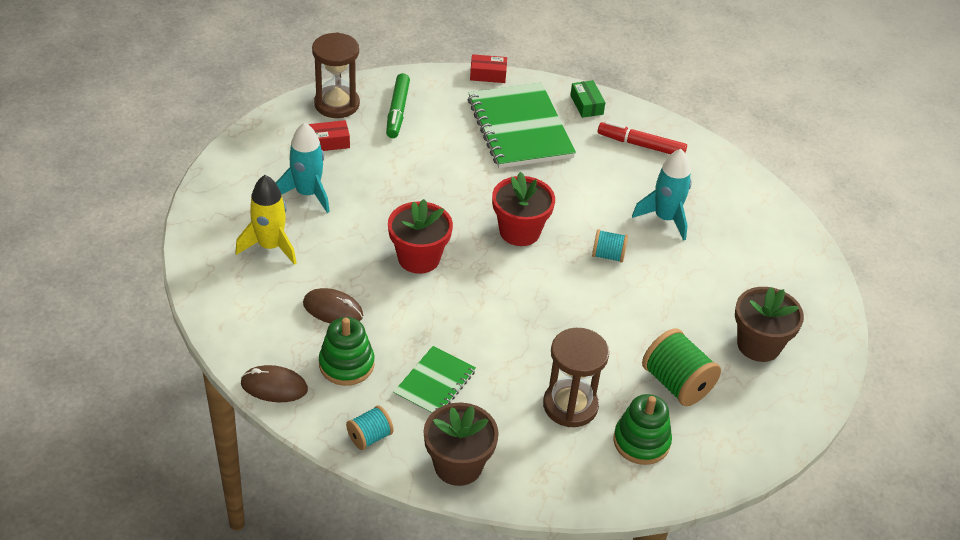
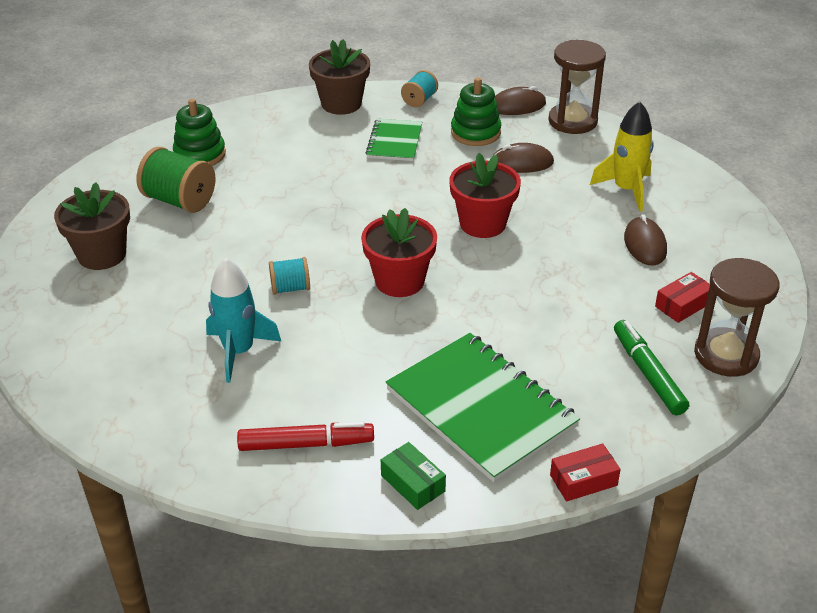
camera: 160 degrees right, 5 degrees down
(307, 194) = (645, 244): turquoise rocket -> brown mouse
(570, 405) = (271, 160): brown hourglass -> brown hourglass (572, 121)

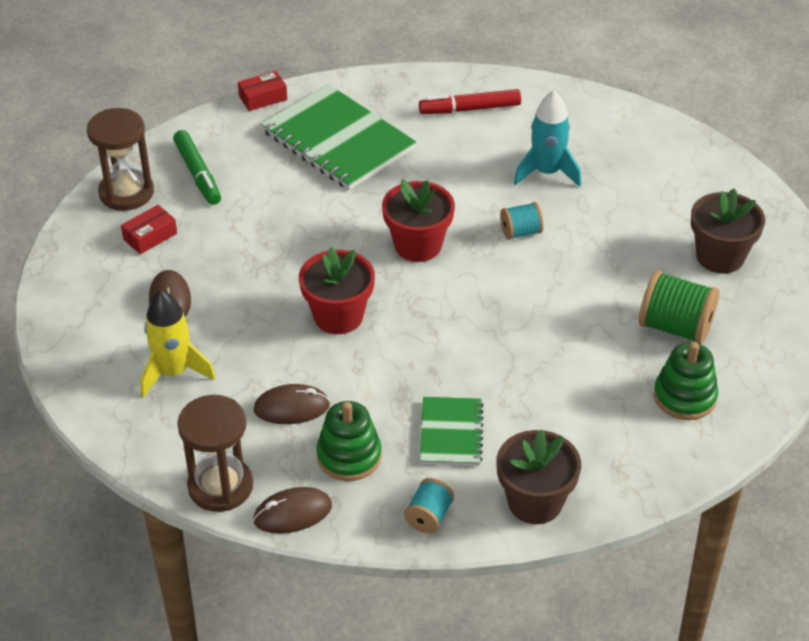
camera: 175 degrees right, 5 degrees up
(413, 483) = (386, 89): green box -> none

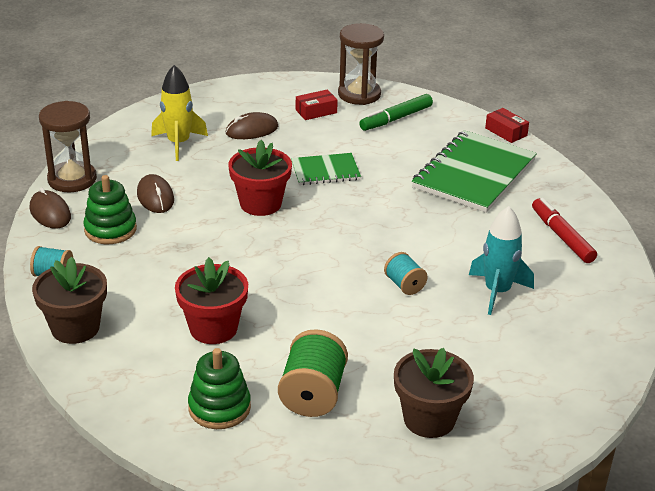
camera: 75 degrees right, 10 degrees down
(150, 236) = (316, 111): red box -> red box turned 60 degrees counterclockwise
(418, 245) = (361, 231): red flower pot -> red flower pot (213, 328)
(451, 433) = (144, 275): green notebook -> green notebook (325, 171)

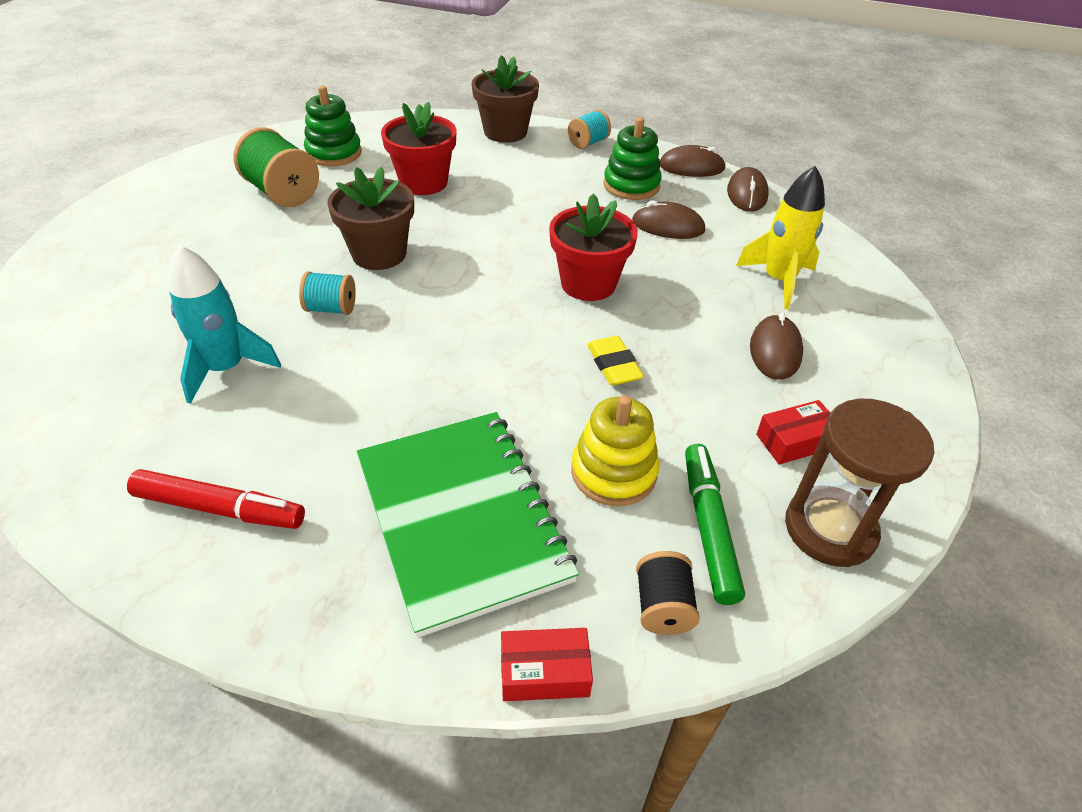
camera: 125 degrees right, 10 degrees up
(72, 179) = (747, 194): brown hourglass -> brown mouse
(316, 111) = (795, 441): red box -> red box turned 60 degrees clockwise
(325, 171) = (613, 365): green notebook -> yellow eraser
(397, 148) = (613, 472): none -> yellow stacking toy
(429, 419) = (167, 230): brown flower pot -> brown flower pot (379, 254)
(446, 118) = (662, 606): none -> black spool

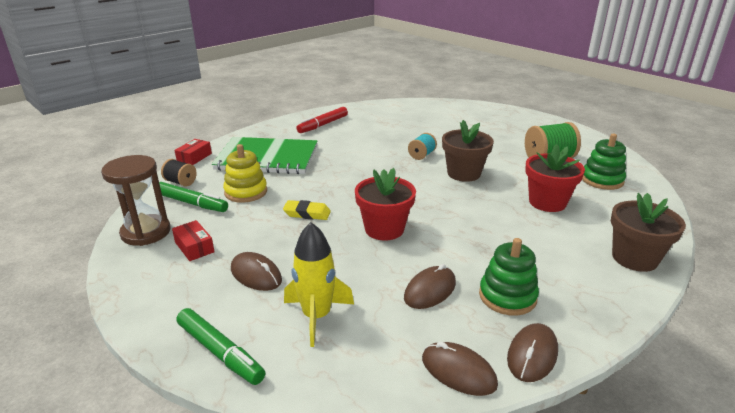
camera: 120 degrees right, 15 degrees down
(226, 368) = (397, 132): turquoise rocket -> none
(588, 143) = (604, 300): turquoise spool -> none
(795, 441) = (194, 247): red box -> red box turned 45 degrees counterclockwise
(887, 320) = (220, 352): none -> green marker

